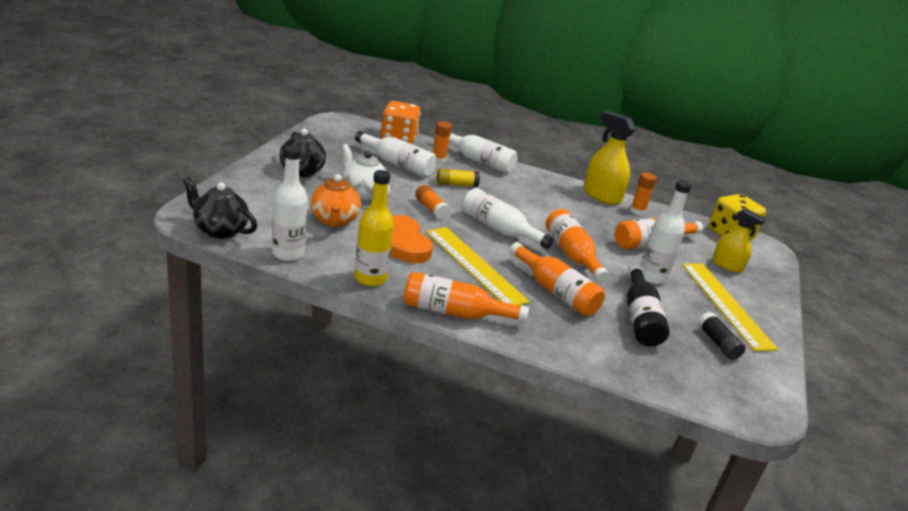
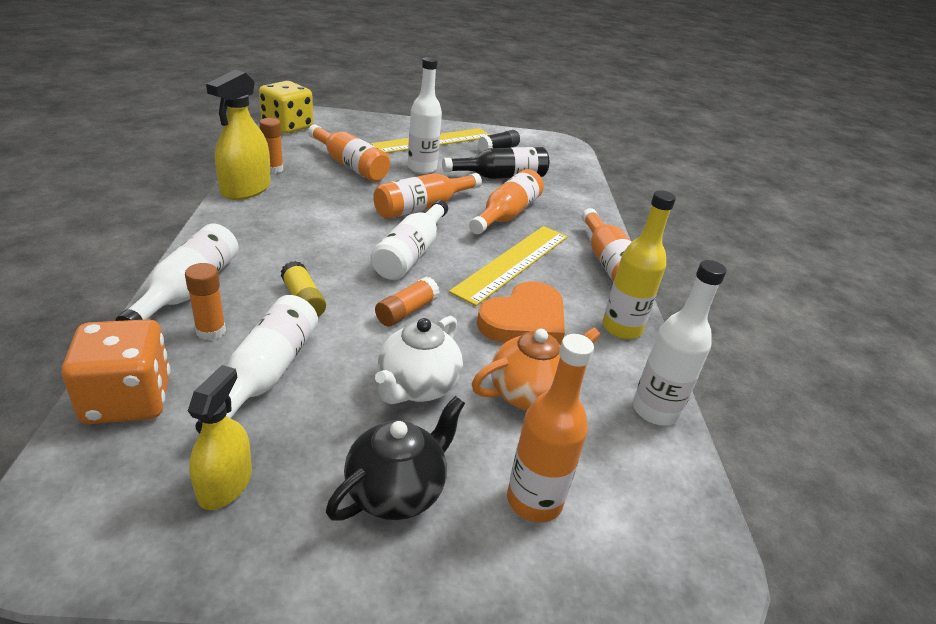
camera: 110 degrees left, 5 degrees up
(220, 230) = (688, 511): black teapot -> none
(267, 196) = (534, 500): none -> orange bottle
(727, 265) = (358, 134): yellow spray bottle -> yellow spray bottle (225, 484)

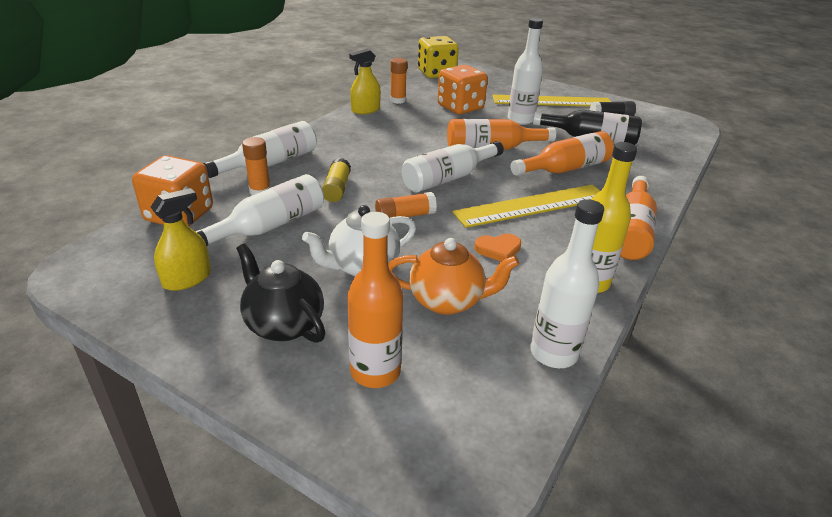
camera: 35 degrees right, 0 degrees up
(246, 189) = (365, 110): yellow spray bottle -> yellow spray bottle, size x0.66
(350, 165) = (460, 107): orange bottle -> orange dice
(396, 491) = (283, 324): black teapot -> black teapot turned 120 degrees counterclockwise
(524, 320) = (498, 249): orange heart -> orange heart, size x0.51

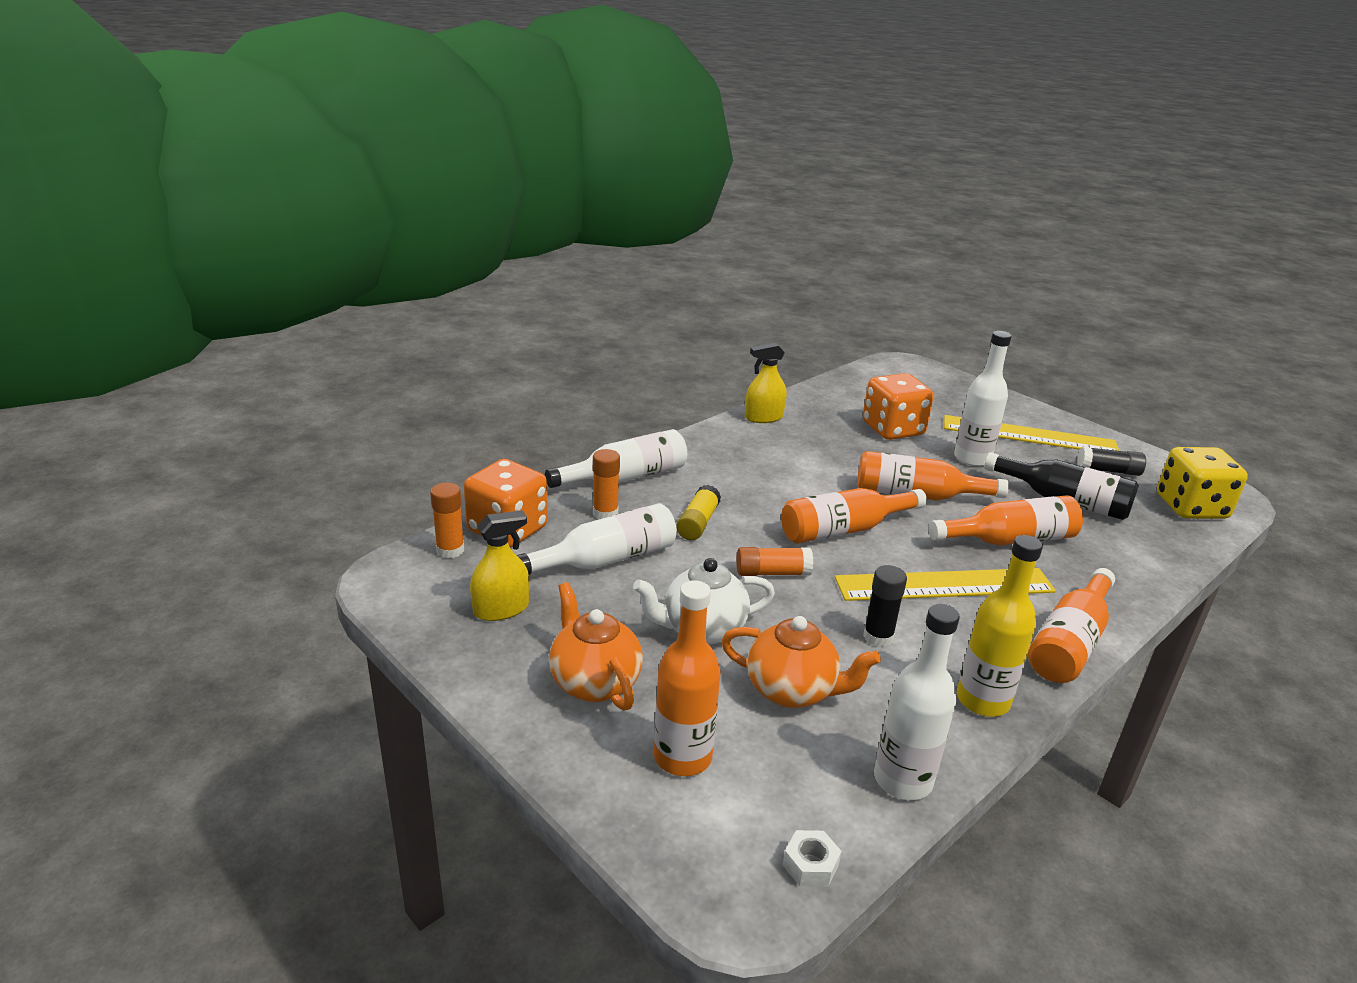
camera: 15 degrees right, 5 degrees down
(283, 324) = (594, 682): black teapot -> orange teapot
(398, 100) = (810, 408): orange glue stick -> orange glue stick (450, 550)
(436, 73) = (876, 373): yellow dice -> yellow dice (1191, 507)
(448, 178) = (844, 530): white bottle -> orange bottle
(498, 249) = (878, 637): orange heart -> black glue stick
(506, 439) = (810, 865): none -> white nut

